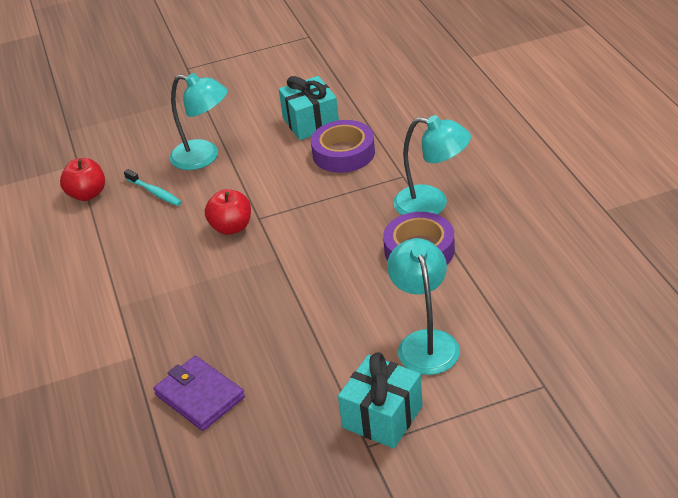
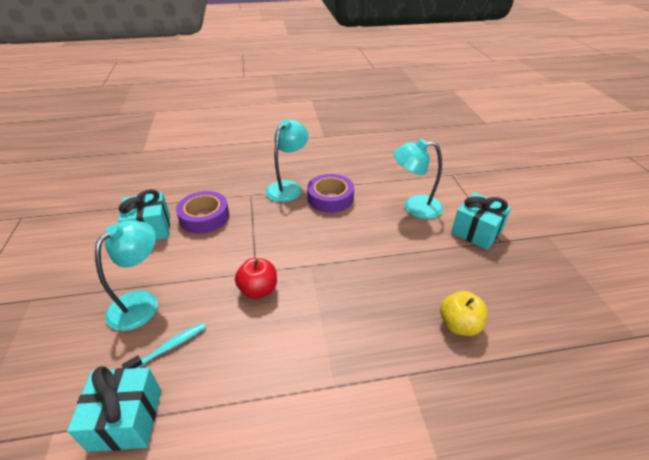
camera: 85 degrees left, 0 degrees up
(87, 194) = (126, 419): red apple -> turquoise gift
(200, 396) = (459, 325): purple wallet -> yellow apple

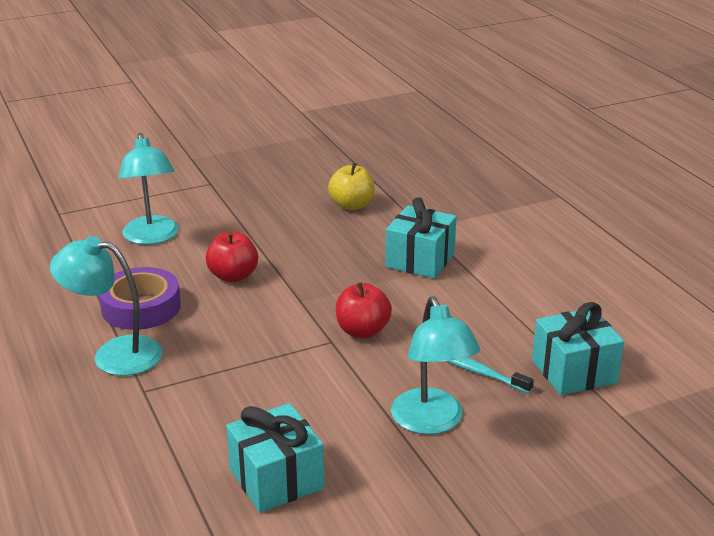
camera: 105 degrees left, 10 degrees down
(141, 302) = (431, 422): turquoise lamp -> turquoise lamp turned 120 degrees counterclockwise
(204, 217) = (224, 424): purple tape -> none
(354, 237) = (233, 276): none -> red apple
(476, 232) = (197, 196): turquoise gift -> turquoise gift (420, 260)

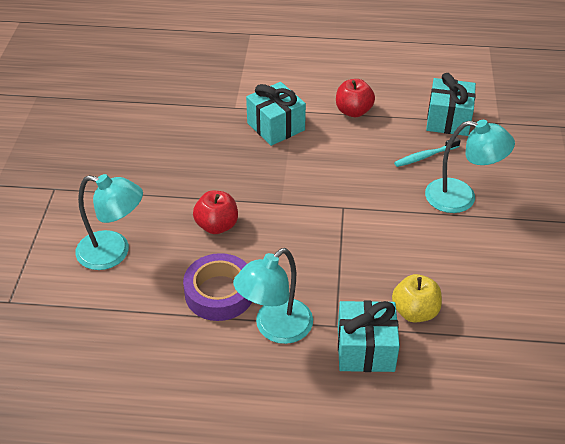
camera: 60 degrees left, 15 degrees up
(276, 479) = (477, 289): turquoise gift -> turquoise gift (365, 349)
(352, 205) = (170, 127): yellow apple -> yellow apple (415, 312)
(362, 331) = (342, 188): red apple -> red apple (353, 111)

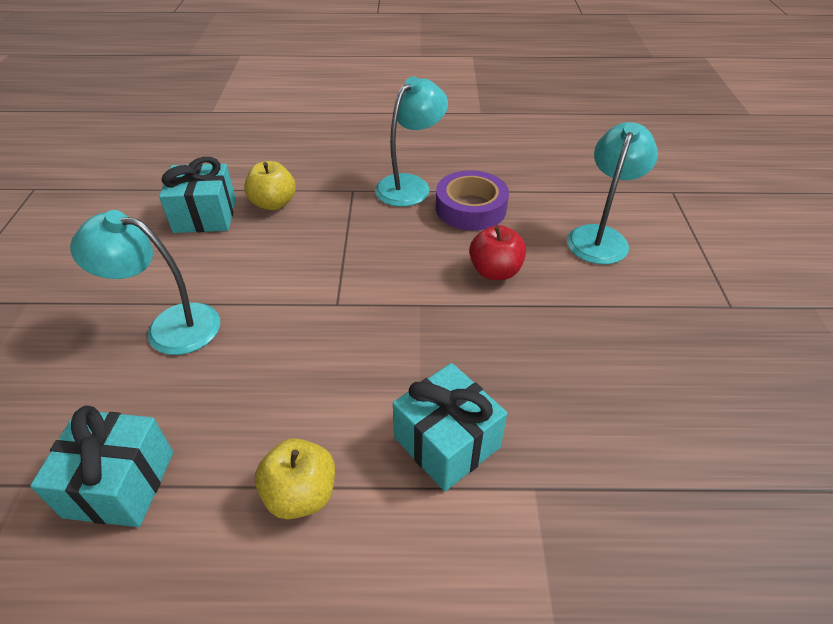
camera: 175 degrees right, 0 degrees up
(113, 253) = (600, 237): turquoise lamp -> turquoise lamp turned 105 degrees clockwise
(353, 111) = (301, 494): red apple -> yellow apple
(365, 349) = (326, 176): turquoise gift -> turquoise gift (205, 215)
(424, 156) = (196, 394): turquoise toothbrush -> none

